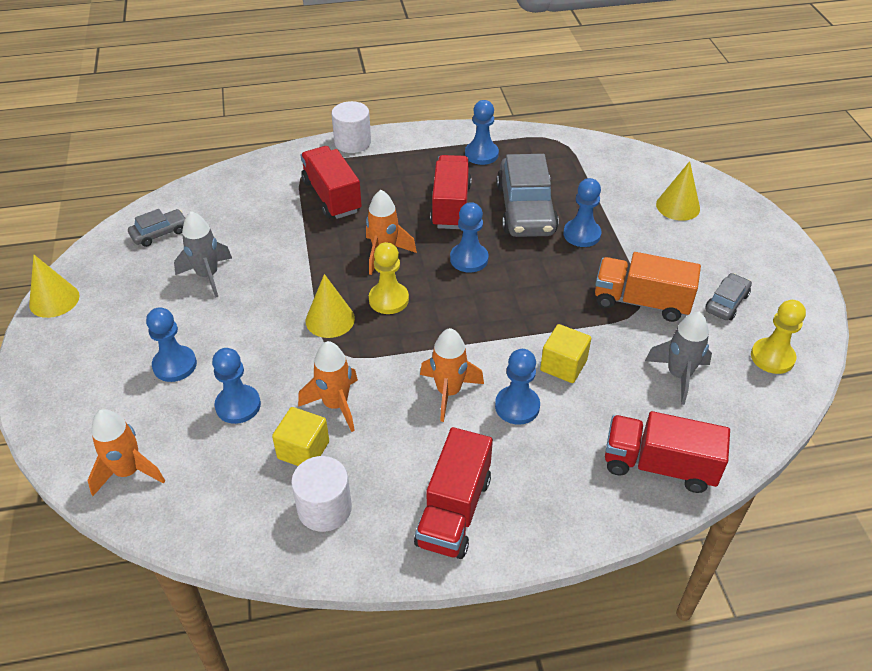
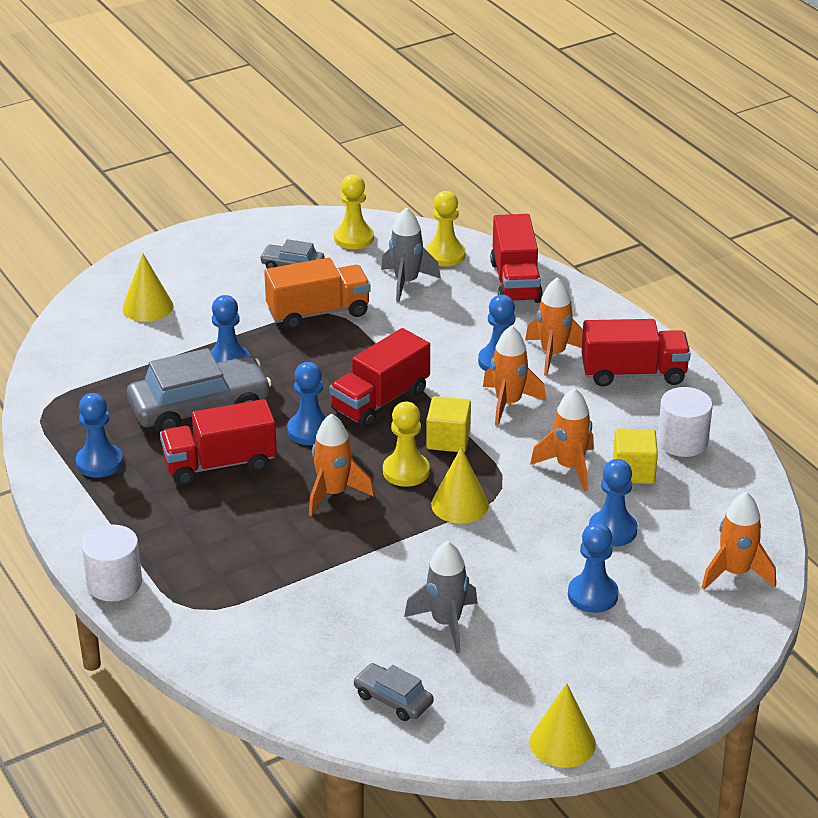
camera: 110 degrees left, 10 degrees down
(332, 196) = (244, 567): red truck -> red truck (380, 401)
(514, 453) = (553, 354): none -> orange rocket
(563, 365) = (433, 344): yellow cube -> yellow cube (448, 440)
(641, 302) = (318, 312): orange truck -> orange truck turned 105 degrees counterclockwise
(726, 421) = (445, 255): none -> yellow pawn

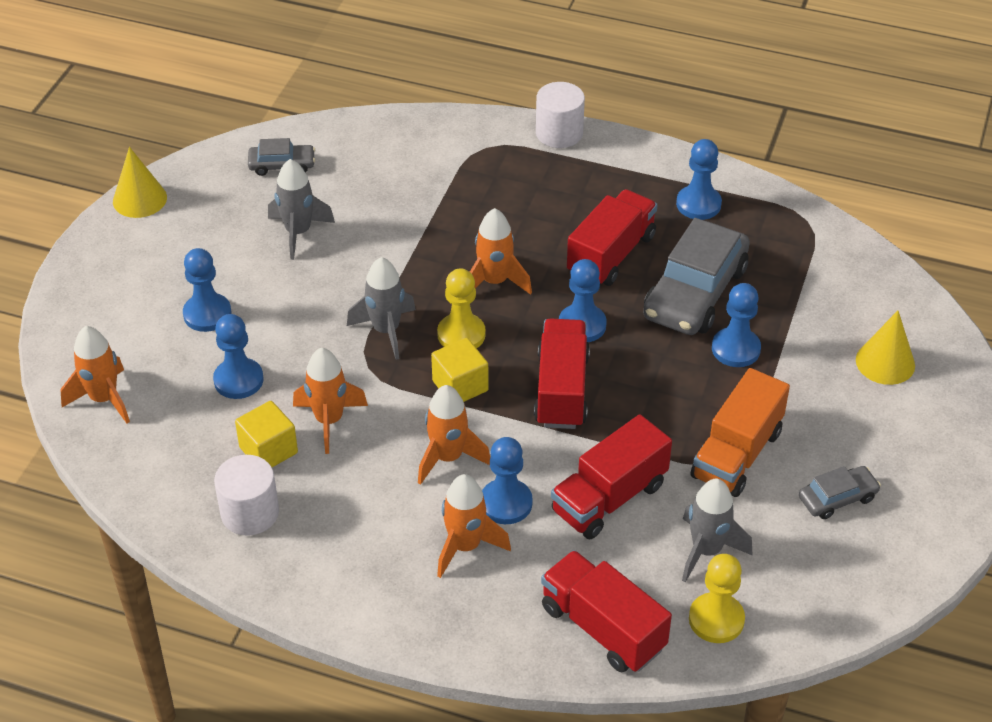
camera: 140 degrees right, 10 degrees up
(354, 238) = (833, 580): yellow pawn -> none
(460, 504) = (386, 331): yellow cone -> grey rocket
(633, 373) = (365, 572): red truck -> red truck (609, 498)

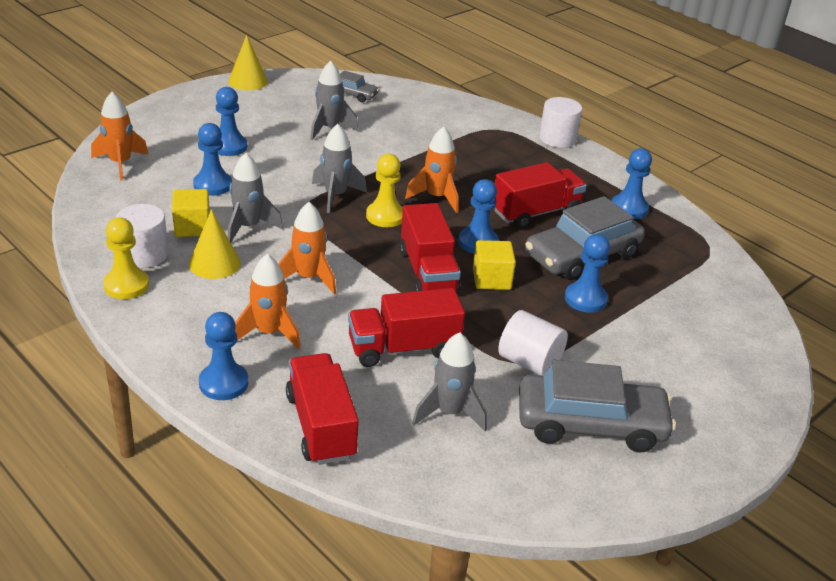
camera: 25 degrees right, 10 degrees down
(329, 420) = (248, 227): orange rocket -> grey rocket
(460, 386) = (356, 243): yellow cube -> yellow cube (491, 279)
(506, 503) = (323, 320): blue pawn -> blue pawn (223, 383)
(561, 390) = (428, 272): red truck -> red truck turned 135 degrees clockwise
(716, 619) = (416, 461): yellow pawn -> yellow pawn (126, 285)
(736, 454) = (529, 362): orange truck -> white cylinder
(837, 498) = (590, 424): grey car -> grey car, size x2.02
(885, 362) = (706, 353): yellow cone -> yellow cone (214, 263)

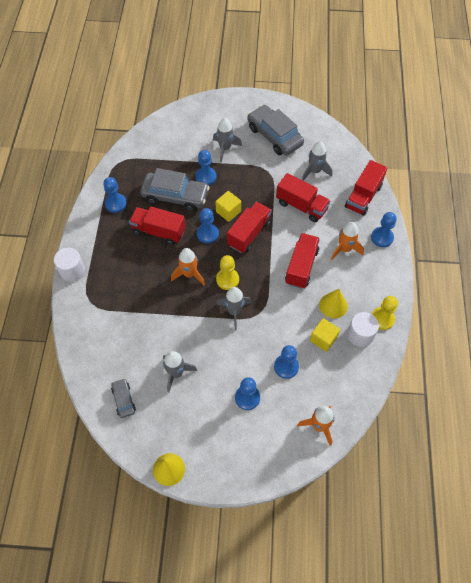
camera: 130 degrees left, 25 degrees up
(248, 227) = (297, 319): grey rocket -> grey rocket (225, 149)
(308, 278) = (301, 266): orange rocket -> red truck
(529, 362) = (264, 169): white cylinder -> none

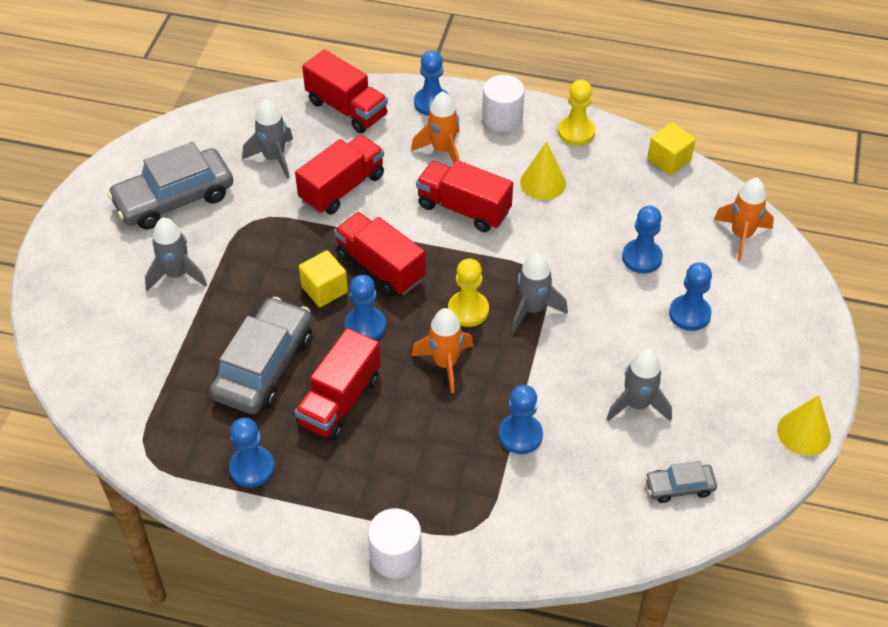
camera: 80 degrees left, 10 degrees down
(206, 177) = (234, 313): blue pawn -> blue pawn (520, 435)
(323, 339) = (600, 205): yellow cube -> yellow cube (669, 160)
(360, 335) = (599, 162): white cylinder -> white cylinder (502, 118)

